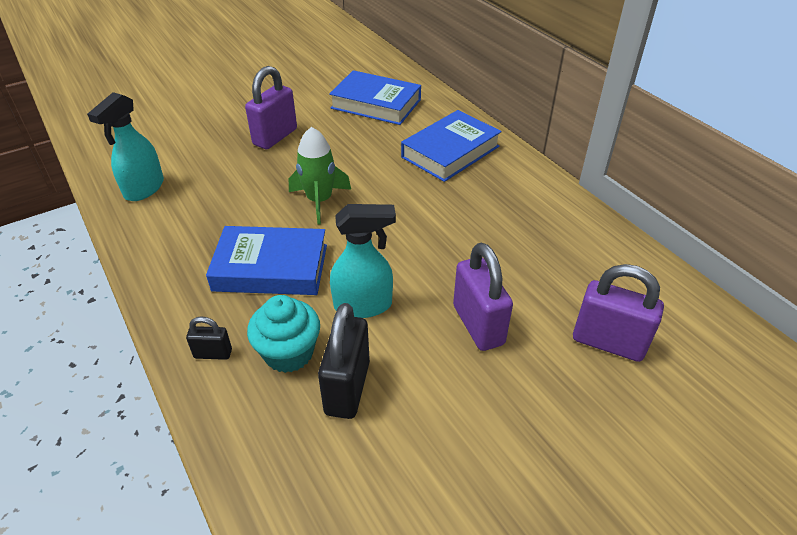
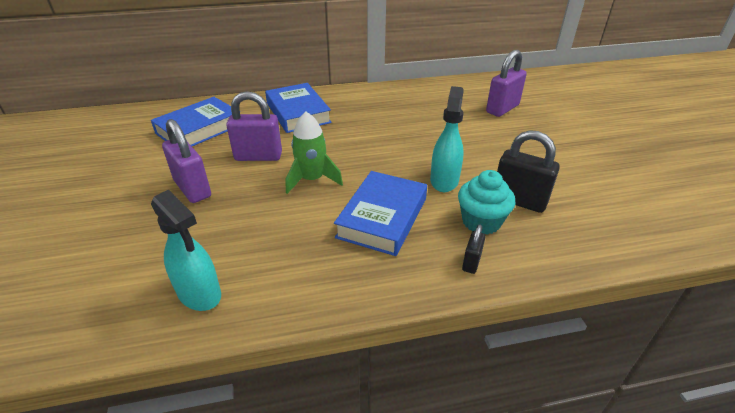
camera: 70 degrees left, 5 degrees down
(478, 325) = (477, 142): purple padlock -> purple padlock (258, 156)

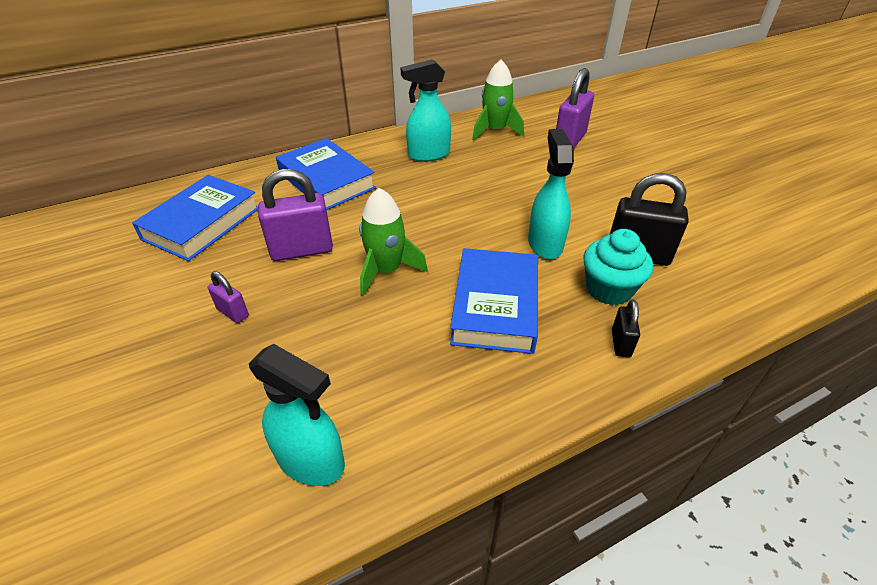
camera: 15 degrees left, 5 degrees up
(193, 189) = (233, 312): purple padlock -> purple padlock, size x0.52
(382, 105) = (428, 155): none -> turquoise spray bottle
(443, 94) = (495, 131): none -> green rocket

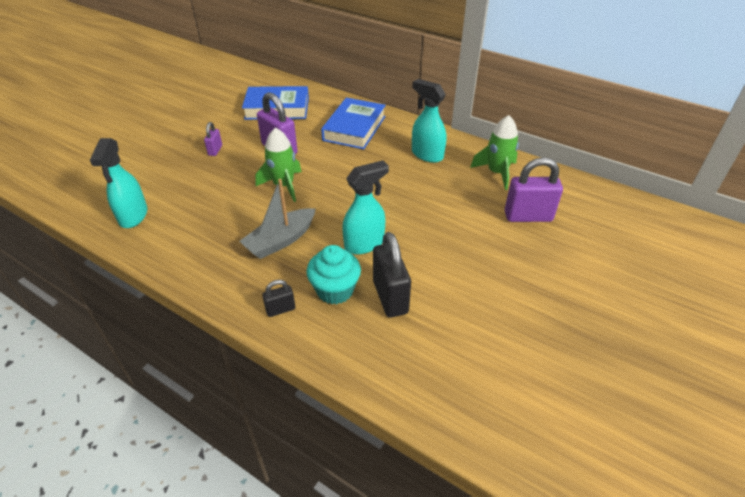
camera: 60 degrees right, 0 degrees up
(495, 306) = (280, 240): blue book -> grey boat

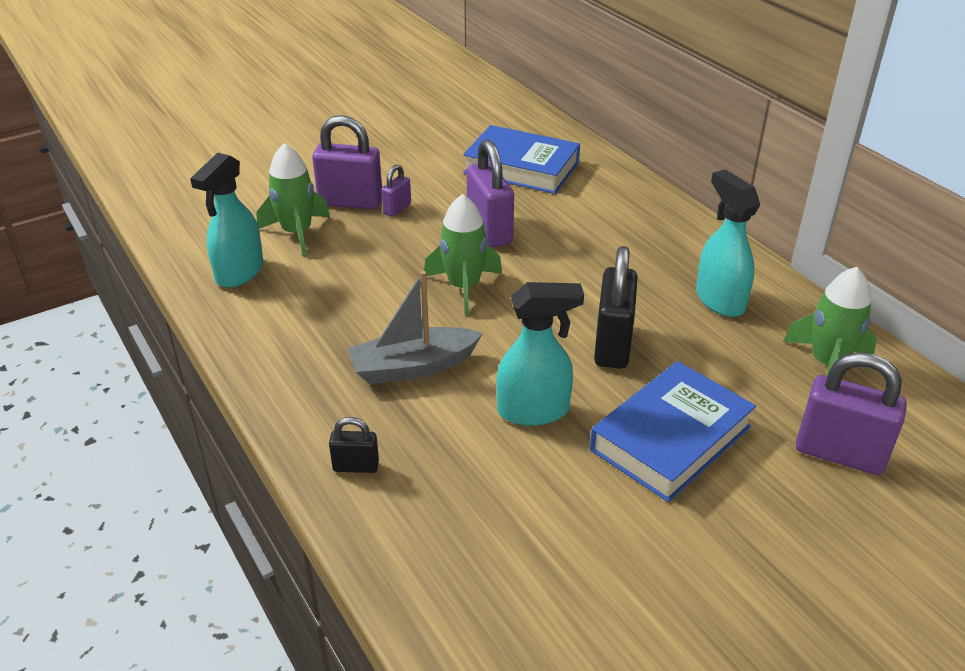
camera: 25 degrees right, 5 degrees down
(158, 181) = (297, 233): none -> green rocket
(182, 153) = (350, 202): none -> purple padlock
(335, 290) = (448, 466): turquoise cupcake -> none
(354, 128) = (623, 227): blue book -> blue book (671, 438)
(390, 297) = (525, 505): black padlock -> black padlock (612, 345)

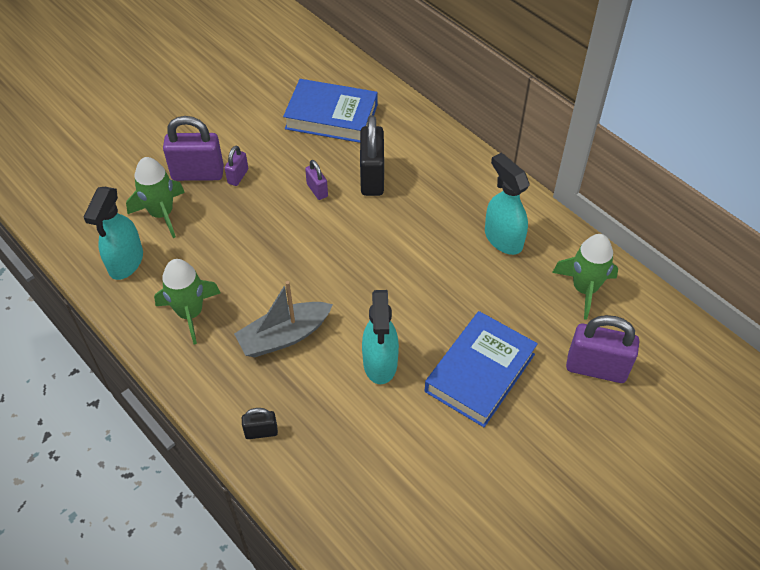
camera: 10 degrees left, 15 degrees up
(464, 287) = (308, 253): green rocket -> green rocket (190, 313)
(489, 230) = (317, 190): purple padlock -> purple padlock, size x0.52
(534, 411) = (380, 363): turquoise spray bottle -> turquoise spray bottle turned 105 degrees clockwise
(612, 345) = (429, 294): black padlock -> black padlock (372, 178)

